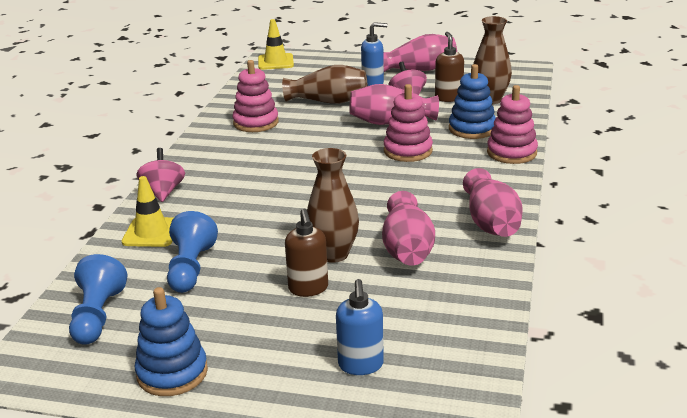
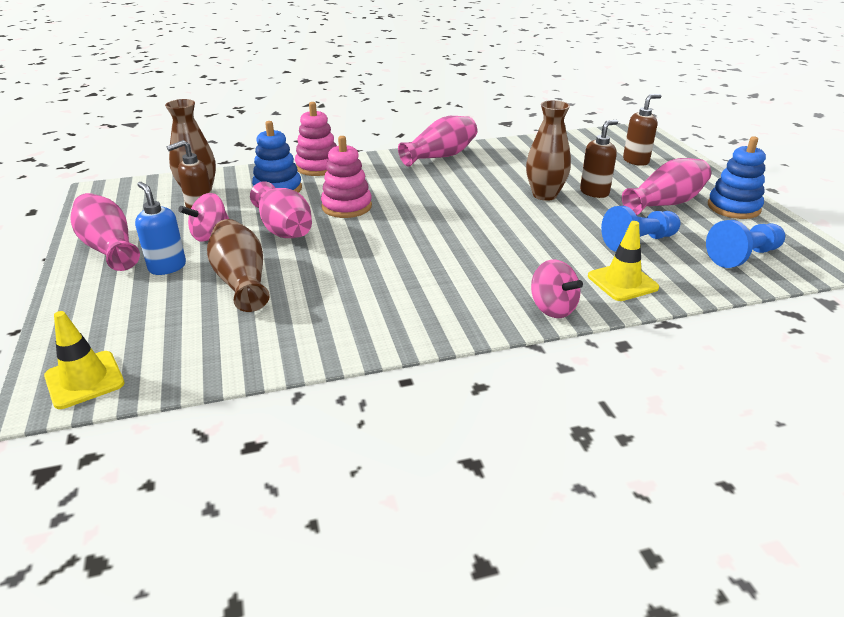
camera: 120 degrees left, 5 degrees up
(163, 192) = (552, 308): pink spinning top -> pink spinning top turned 90 degrees counterclockwise
(256, 123) = (336, 312): pink stacking toy -> none
(360, 365) = (636, 161): blue soap dispenser -> brown soap dispenser
(407, 249) = (506, 174): pink vase -> pink vase (665, 203)

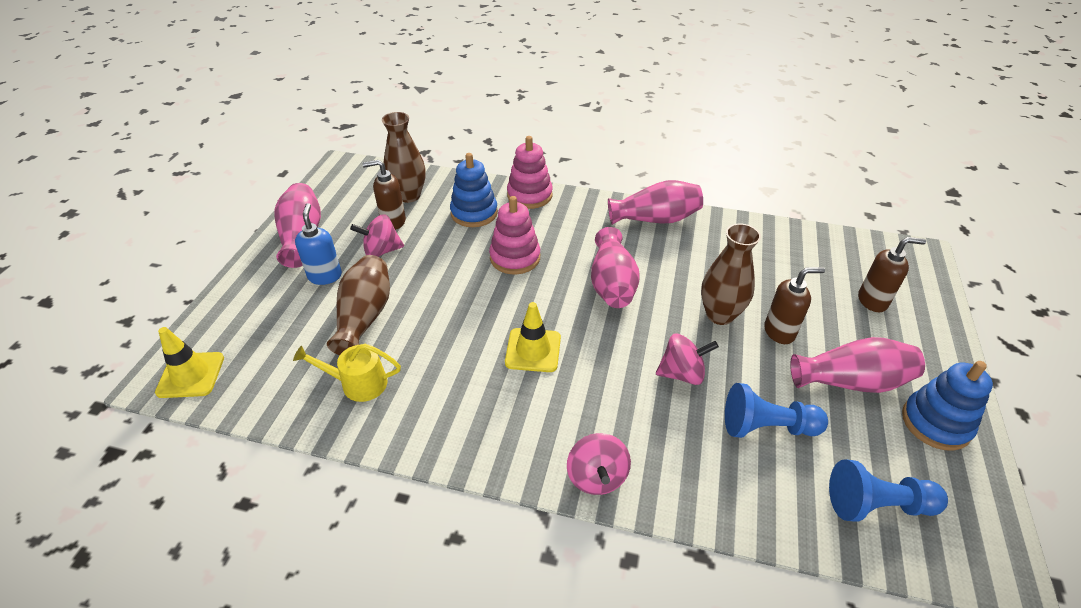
camera: 30 degrees right, 10 degrees up
(284, 229) = (442, 266): pink vase -> pink vase (612, 284)
(284, 325) = (358, 383): none -> yellow watering can
(552, 233) = (682, 373): none -> pink spinning top
(622, 282) = (699, 476): yellow traffic cone -> yellow traffic cone (533, 350)

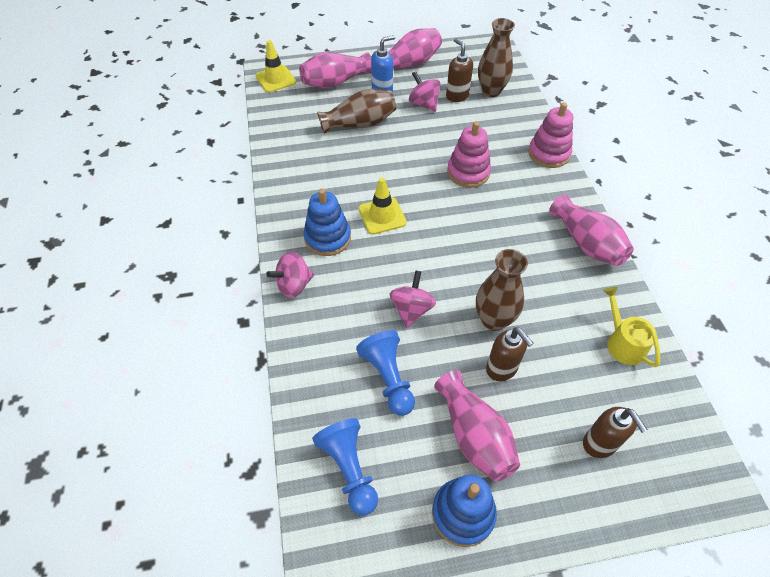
camera: 65 degrees right, 10 degrees up
(358, 383) = (306, 145): yellow watering can -> yellow watering can (623, 343)
(474, 213) = (500, 131): blue stacking toy -> blue stacking toy (327, 238)
(612, 284) = (480, 238): pink vase -> pink vase (335, 82)
(682, 373) = (411, 309): pink spinning top -> pink spinning top turned 135 degrees counterclockwise

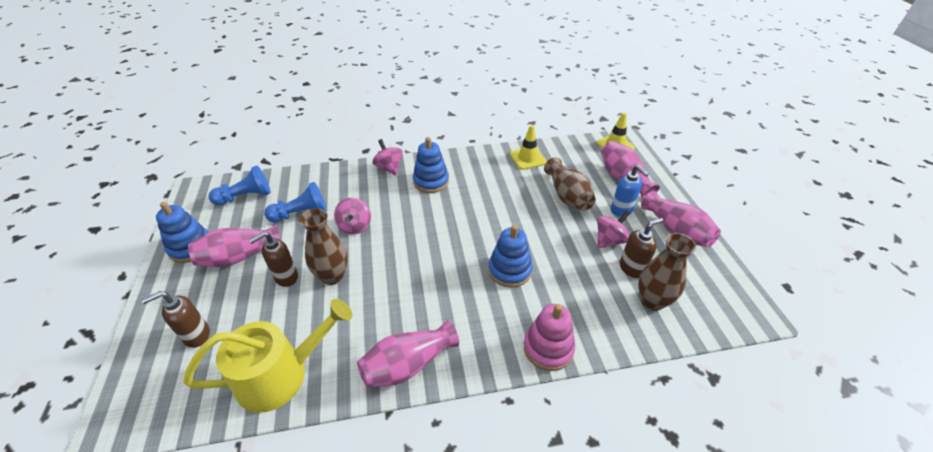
camera: 90 degrees right, 10 degrees down
(382, 216) = (453, 210): yellow traffic cone -> yellow traffic cone (528, 158)
(411, 309) = (355, 226): pink spinning top -> pink spinning top turned 75 degrees clockwise
(468, 172) = (509, 270): pink stacking toy -> blue stacking toy
(623, 343) = (280, 375): yellow watering can -> yellow watering can, size x1.80

